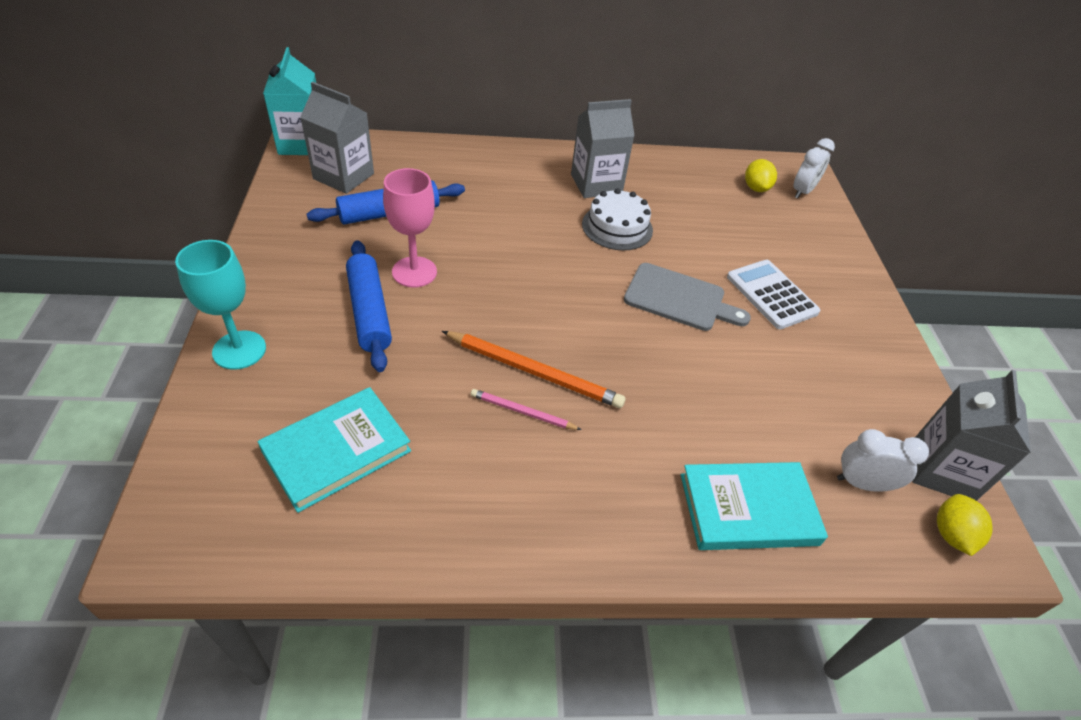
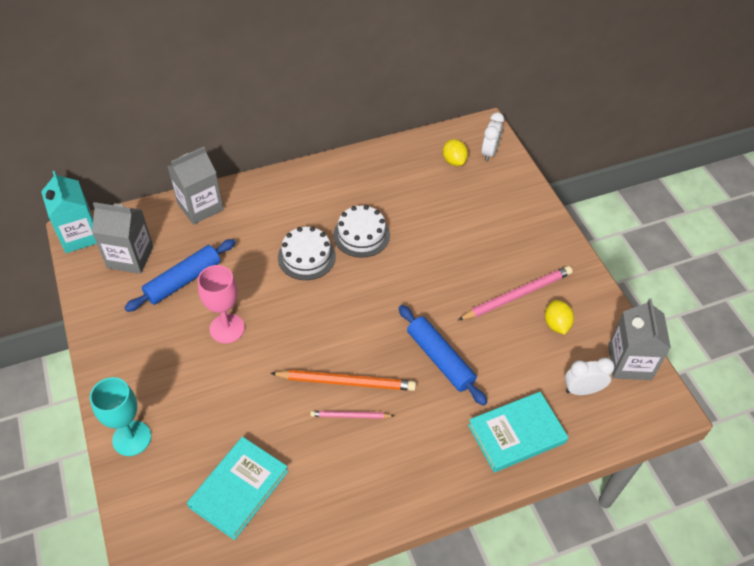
camera: 15 degrees left, 5 degrees up
(369, 312) = (210, 374): blue rolling pin -> blue rolling pin (440, 359)
(542, 230) = (306, 257): none -> white cake
(596, 184) = (331, 198): grey carton -> grey carton (200, 207)
(679, 298) = (426, 285): grey cutting board -> none
(771, 295) = (490, 259): white calculator -> none
(796, 343) = (517, 295): none -> pink pencil
(951, 534) = (642, 406): yellow lemon -> yellow lemon (556, 324)

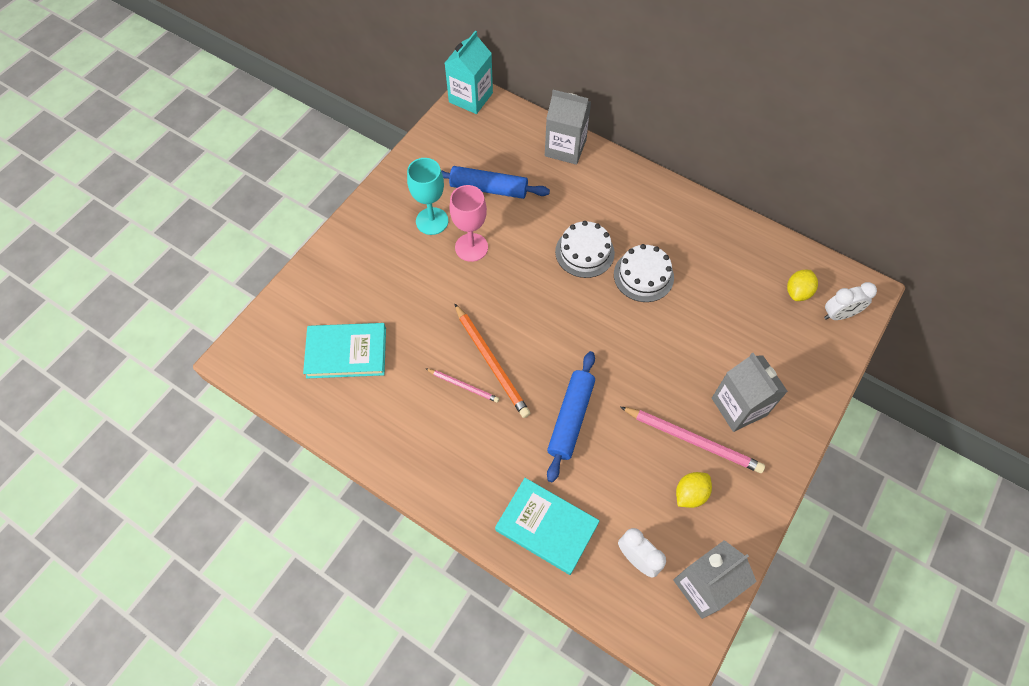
camera: 55 degrees right, 10 degrees up
(130, 257) = (479, 141): grey carton -> grey carton (739, 406)
(132, 438) = (336, 256): turquoise goblet -> turquoise goblet (432, 221)
(350, 416) = (463, 386): pink pencil -> pink pencil turned 150 degrees clockwise

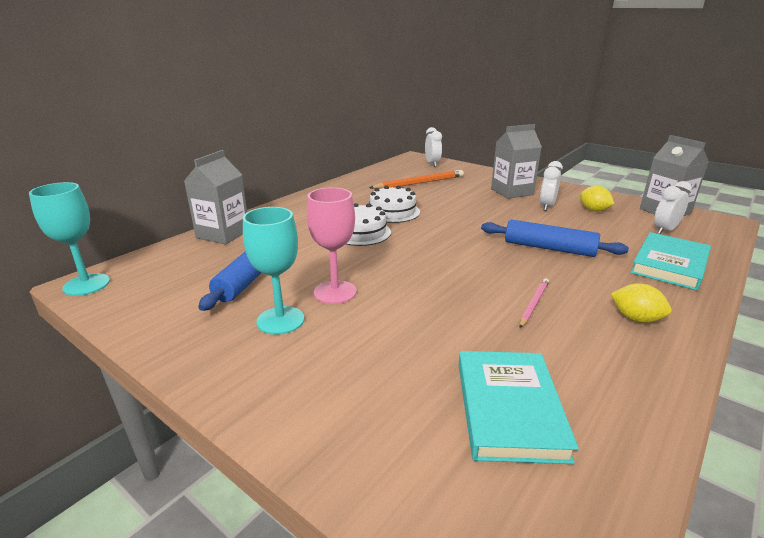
camera: 85 degrees left, 35 degrees down
(470, 97) = (86, 284): turquoise carton -> turquoise goblet
(491, 362) = (497, 285): orange pencil -> orange pencil (419, 183)
(693, 440) = (547, 206): pink pencil -> white clock
(797, 292) = (413, 171): yellow lemon -> yellow lemon (635, 319)

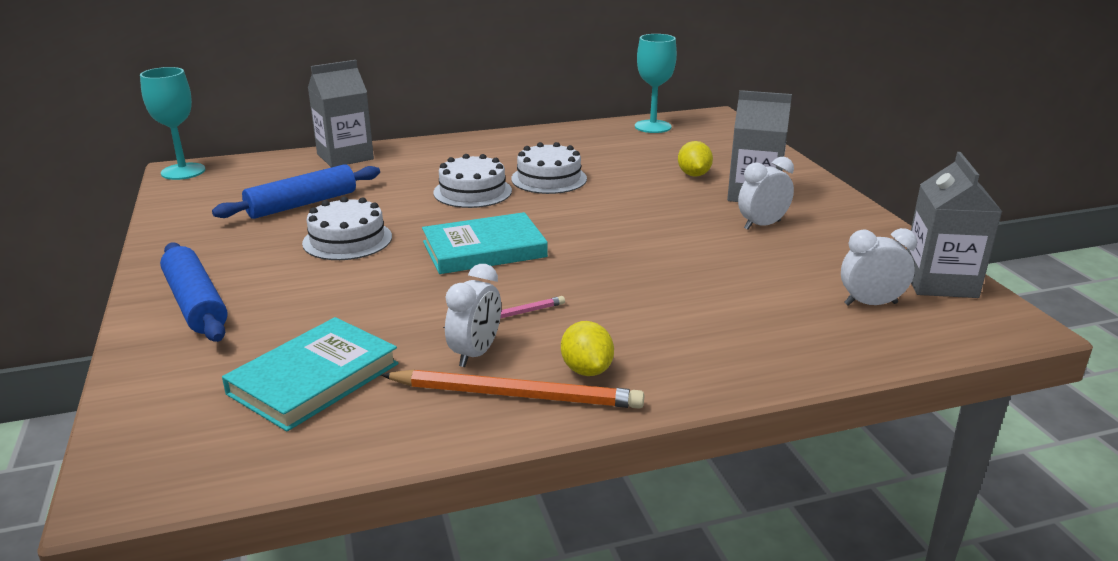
camera: 35 degrees right, 0 degrees up
(280, 320) = (267, 247): turquoise goblet -> turquoise goblet (653, 126)
(335, 292) = (347, 240): pink goblet -> white cake
(419, 183) = (650, 152): orange pencil -> orange pencil (516, 395)
(432, 164) = (719, 131): white clock -> white clock (475, 353)
(549, 248) = (650, 272): blue rolling pin -> blue rolling pin (196, 303)
(593, 210) = (822, 249): yellow lemon -> yellow lemon (693, 175)
(670, 264) = (770, 340): turquoise book -> turquoise book (484, 249)

